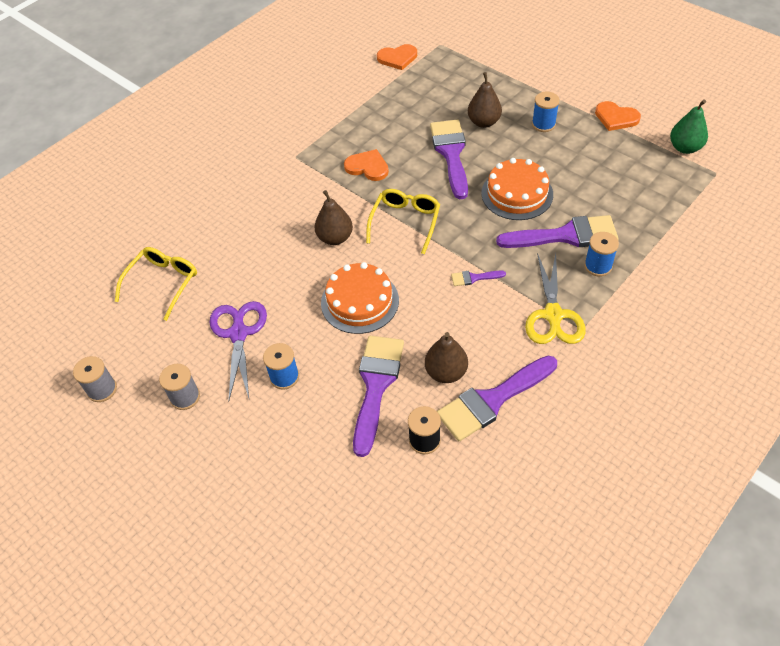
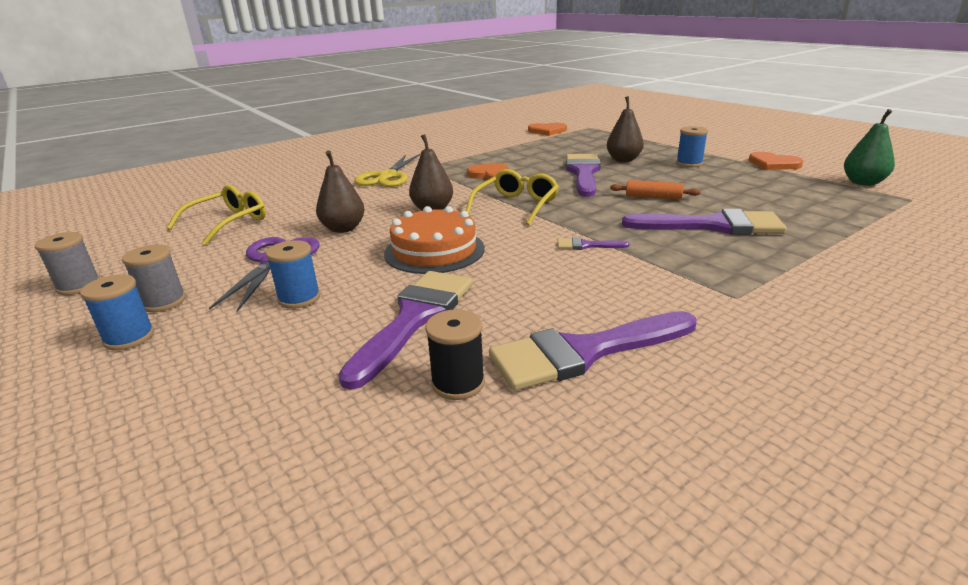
camera: 10 degrees right, 25 degrees down
(446, 372) = (521, 317): brown pear -> brown pear (343, 229)
(517, 194) = (653, 197): orange cake -> orange rolling pin
(553, 315) = (692, 282): yellow scissors -> yellow scissors (387, 177)
(598, 266) = (758, 249): blue spool -> blue spool (129, 338)

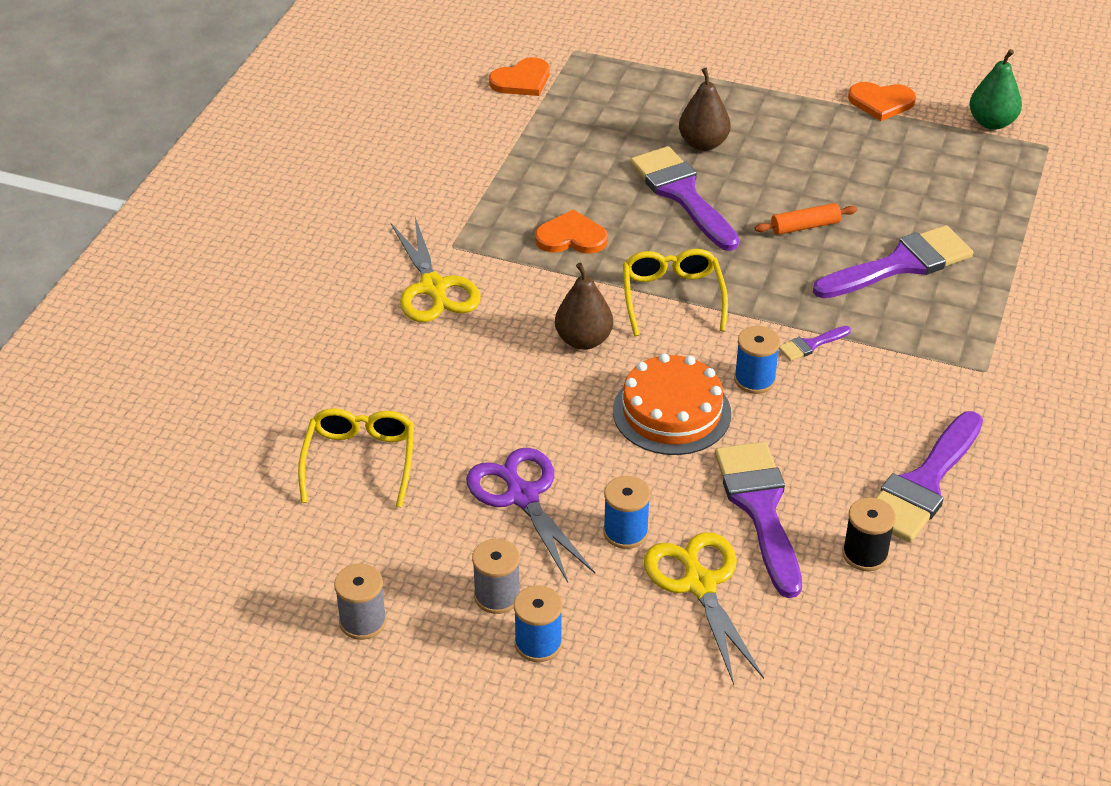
camera: 35 degrees left, 15 degrees up
(293, 347) = (699, 583): none -> yellow scissors
(343, 229) = (524, 416): brown pear -> none
(689, 163) = (788, 130): blue spool -> blue spool (754, 380)

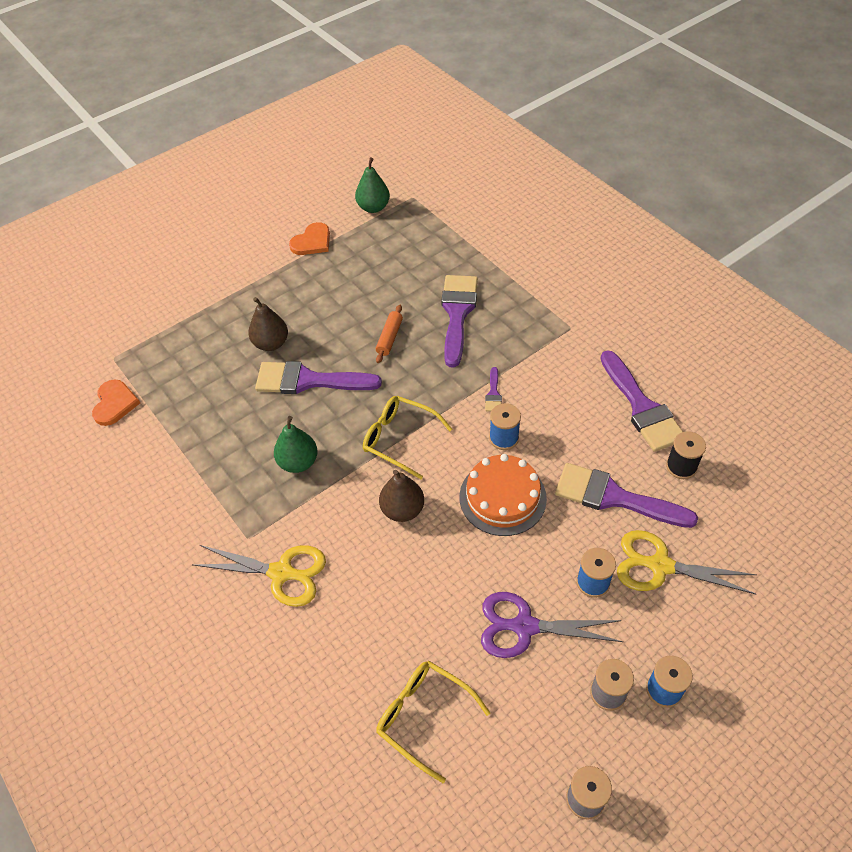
camera: 55 degrees left, 10 degrees up
(571, 237) = (298, 462): orange heart -> green pear

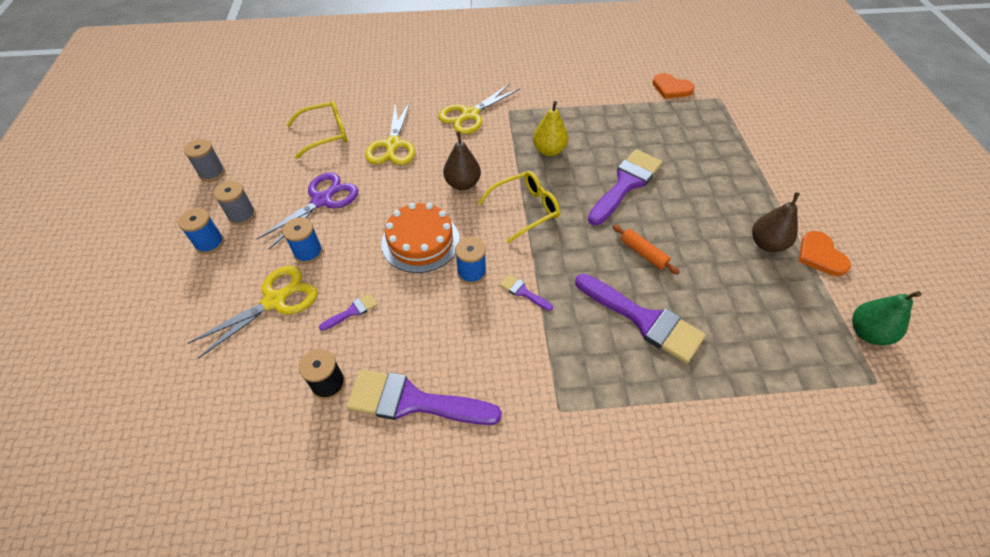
camera: 120 degrees right, 0 degrees up
(271, 343) = (684, 178): brown pear -> brown pear (766, 244)
(298, 462) = (549, 150): green pear -> yellow pear
(390, 620) = (392, 145): none -> yellow scissors
(614, 497) = (352, 311): purple brush -> purple brush, size x0.44

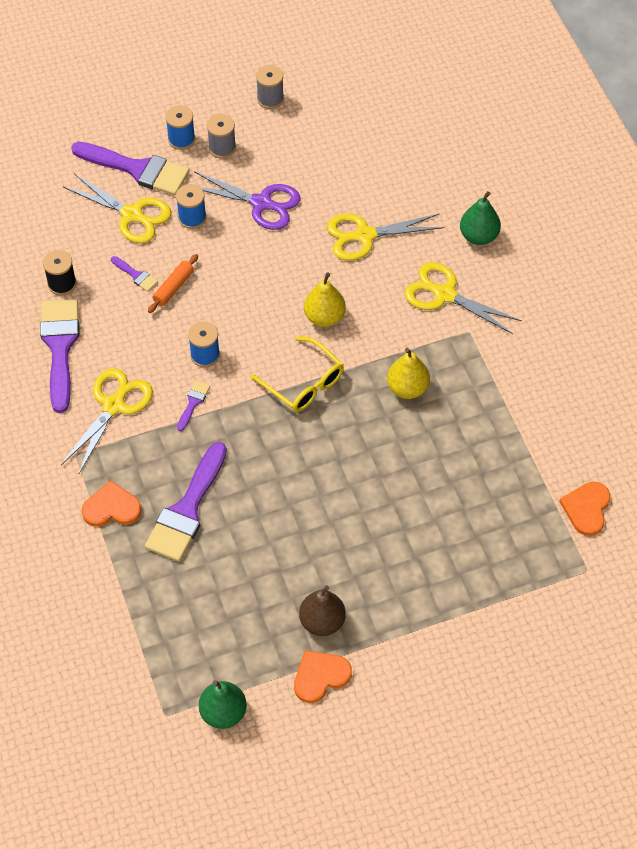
camera: 75 degrees right, 5 degrees up
(326, 134) = (361, 169): yellow glasses -> none
(420, 241) = (232, 302): orange cake -> none
(425, 88) = (478, 236): none -> green pear
(462, 184) = (324, 317): brown pear -> yellow pear
(506, 361) = (114, 405): none -> yellow scissors
(626, 184) = (375, 474): purple brush -> purple brush (137, 169)
(633, 387) = (111, 508): none -> orange heart
(643, 253) = (273, 501): orange rolling pin -> orange rolling pin (173, 287)

